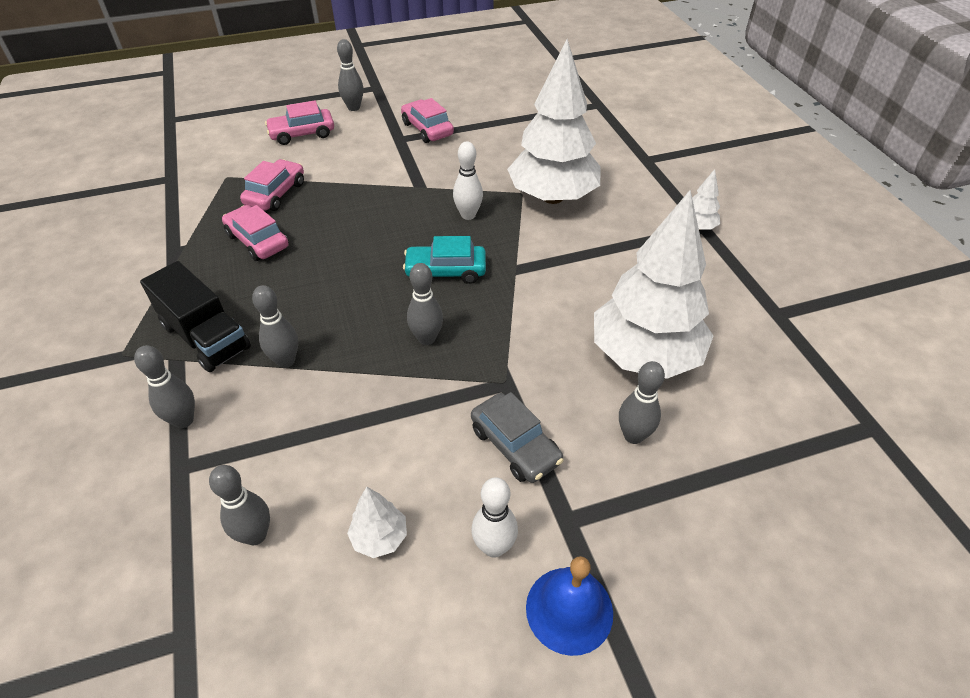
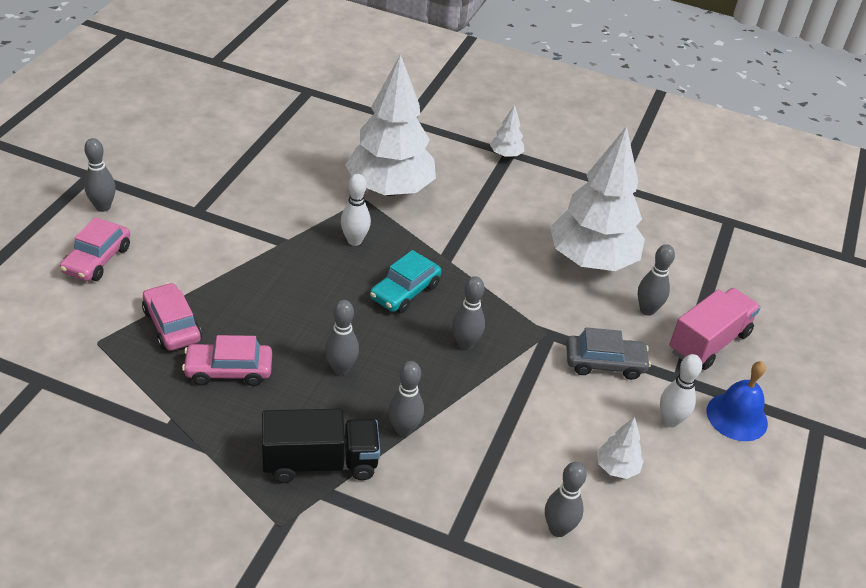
camera: 55 degrees left, 5 degrees down
(183, 420) = (405, 519): grey bowling pin -> grey bowling pin (341, 369)
(427, 129) = (206, 189): pink car -> none
(654, 516) = (708, 342): none -> pink truck

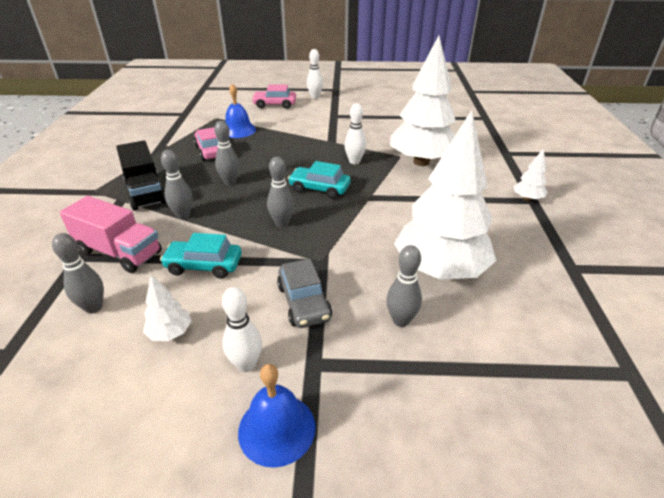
camera: 75 degrees right, 5 degrees down
(103, 207) = (315, 97): grey bowling pin -> white bowling pin
(172, 325) = (238, 130): pink car -> blue bell
(519, 426) = (204, 265): none -> turquoise car
(708, 342) = (387, 382): pink truck -> pink truck (119, 252)

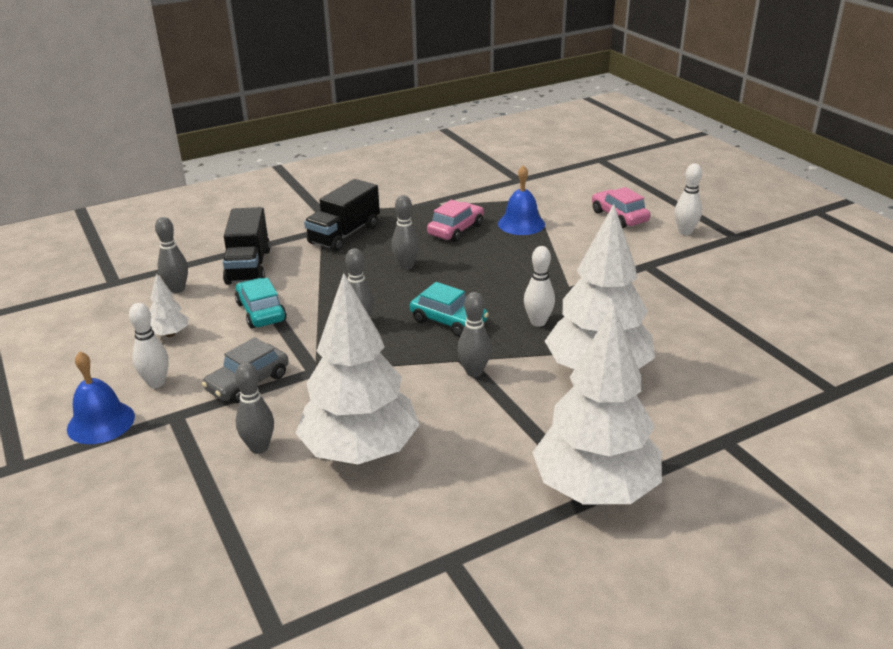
camera: 60 degrees right, 5 degrees down
(119, 252) = (248, 266): pink truck -> black truck
(183, 215) = (325, 269): grey bowling pin -> grey bowling pin (474, 372)
(319, 189) = (448, 321): turquoise car -> turquoise car turned 135 degrees clockwise
(527, 199) = (595, 489): white tree -> white tree, size x2.43

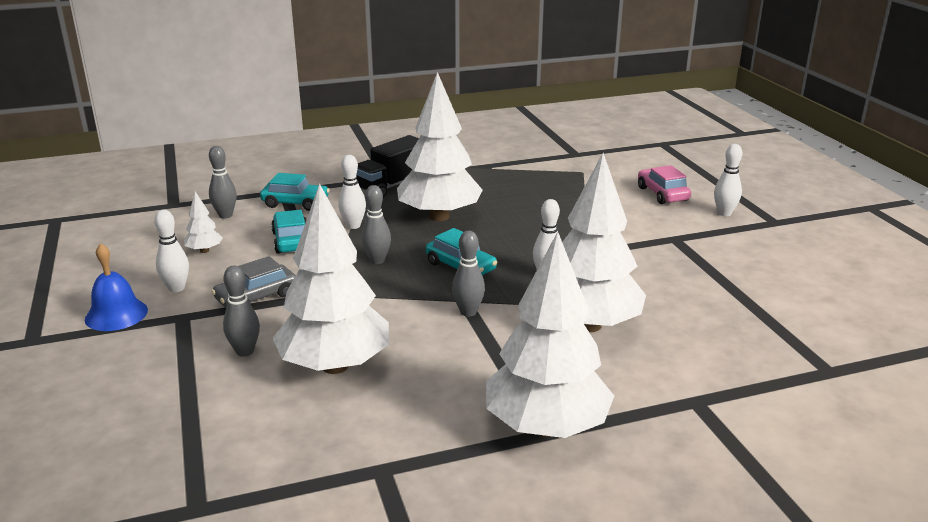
camera: 10 degrees right, 5 degrees down
(248, 266) = (295, 203): black truck -> turquoise car
(320, 286) = (353, 226): none -> white bowling pin
(406, 266) = (439, 217): grey bowling pin -> white tree
(456, 230) = (498, 191): pink car -> none
(521, 224) = (563, 191): blue bell -> none

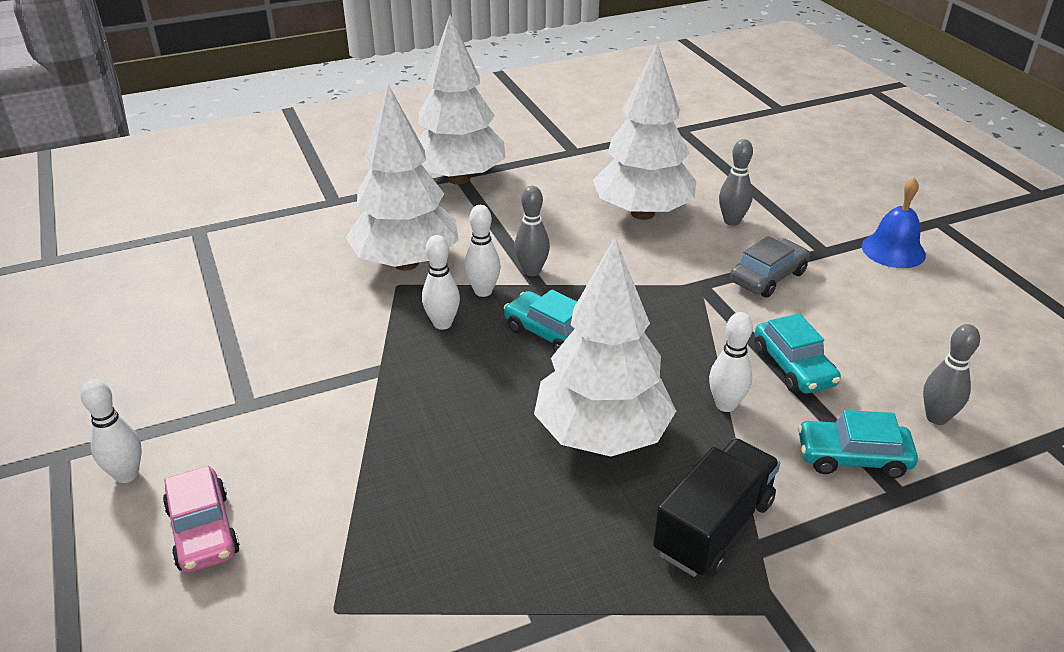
camera: 175 degrees right, 10 degrees up
(176, 288) = (866, 284): white bowling pin -> white bowling pin (483, 291)
(204, 251) = (893, 342): white tree -> none
(377, 260) = (659, 338): grey bowling pin -> none

